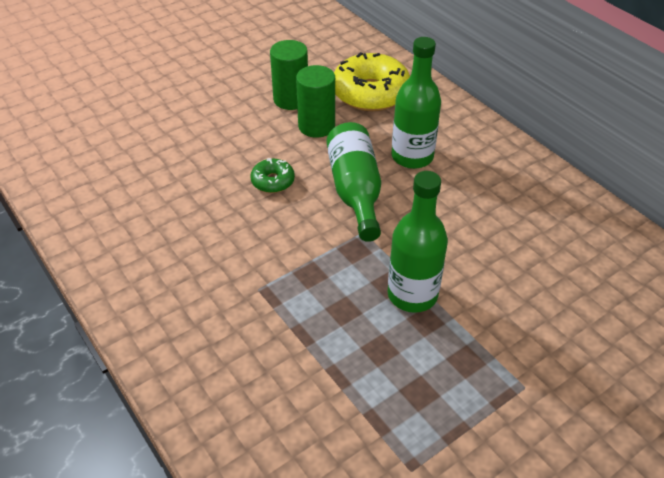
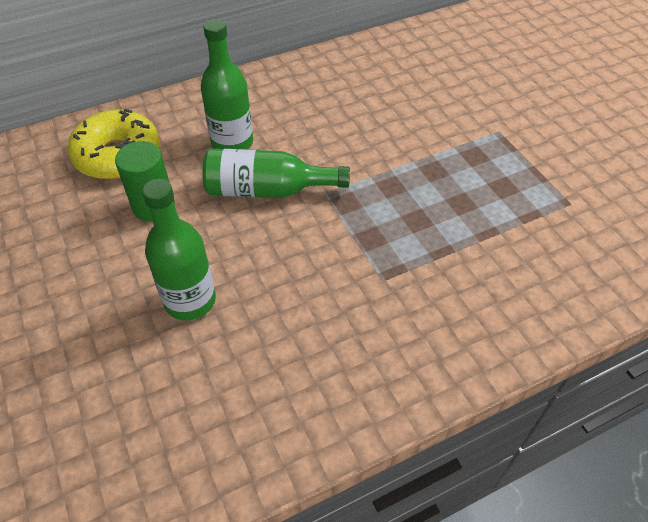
camera: 80 degrees left, 5 degrees up
(273, 181) = (231, 253): green donut -> none
(291, 99) = (94, 223): green cylinder -> none
(412, 294) = (405, 173): green bottle -> green bottle (190, 301)

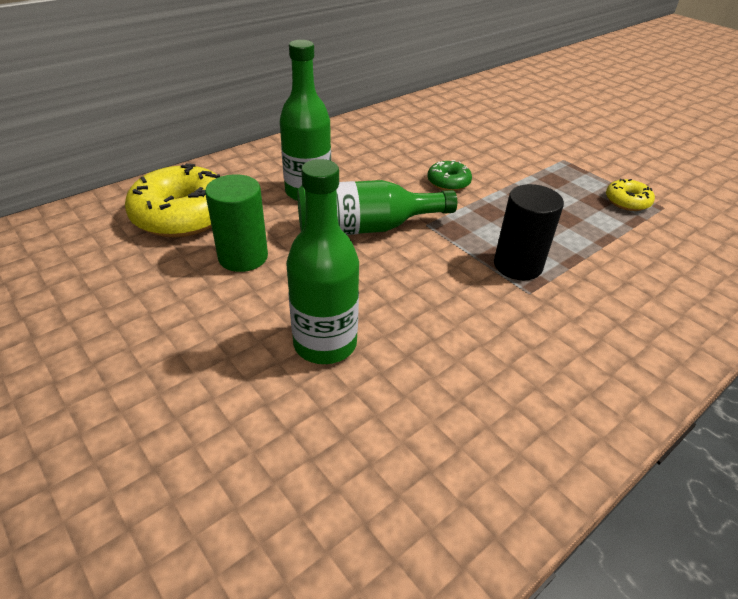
camera: 15 degrees left, 10 degrees down
(367, 147) = (448, 182): none -> green donut
(387, 250) = (517, 265): none -> black cylinder
(535, 192) = (627, 202): none -> yellow donut

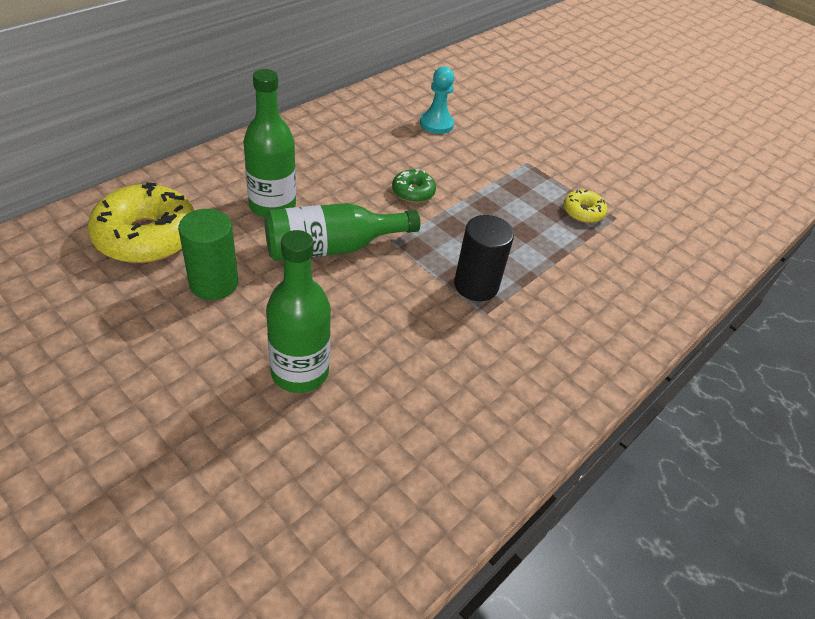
camera: 10 degrees left, 5 degrees up
(470, 129) = (436, 124): none -> turquoise pawn

